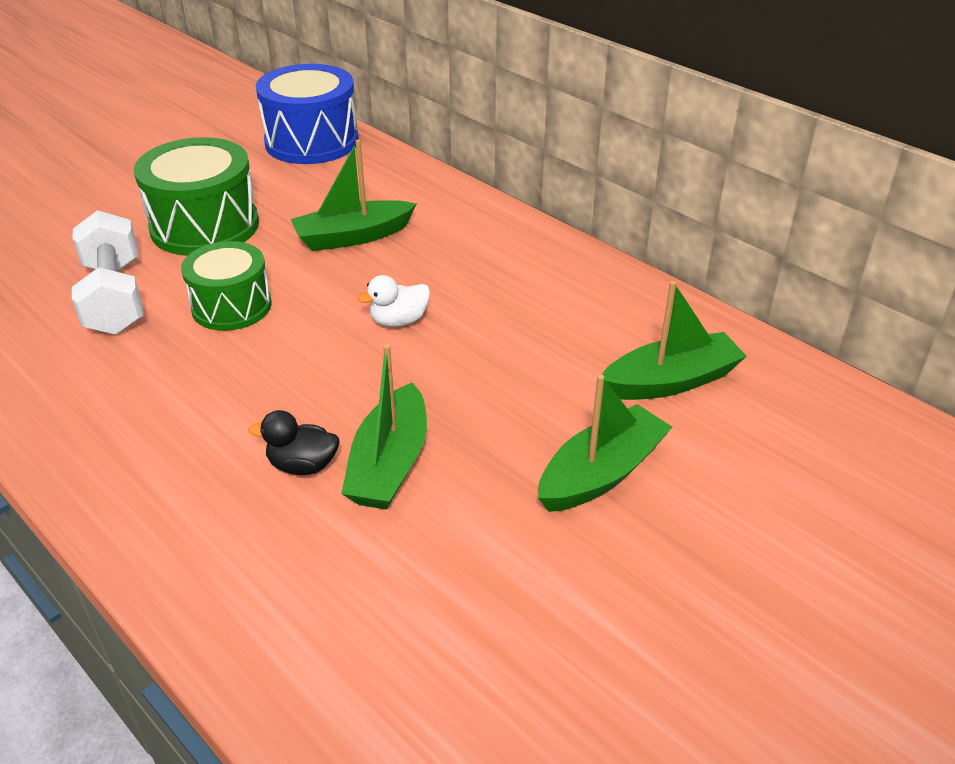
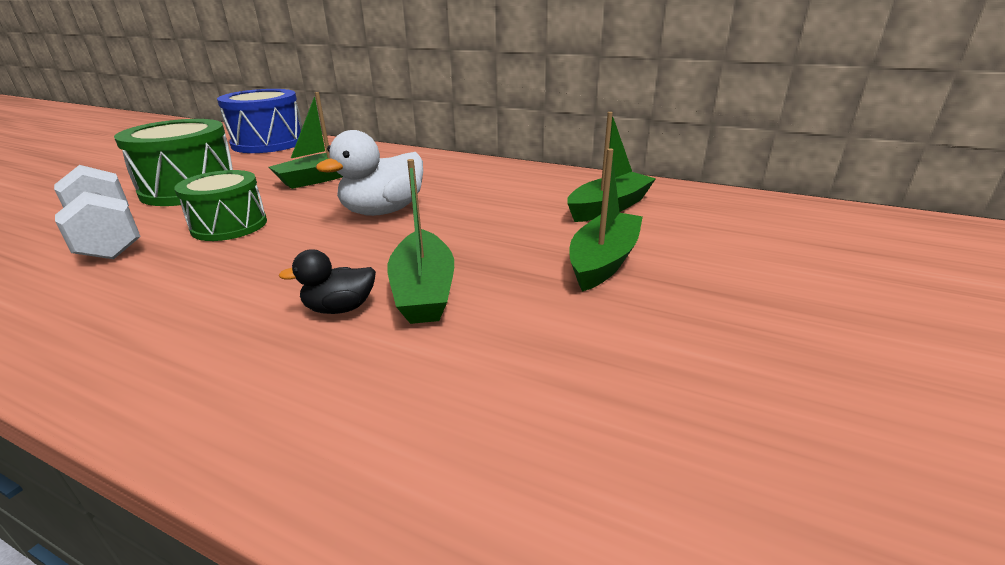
camera: 20 degrees left, 10 degrees down
(399, 321) = (383, 211): white duck -> white duck, size x1.79

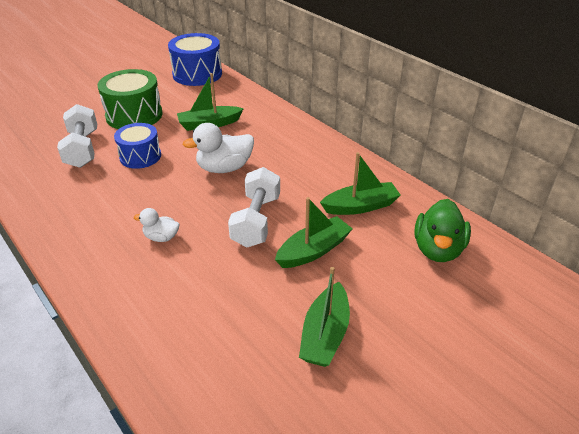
camera: 25 degrees right, 10 degrees up
(229, 225) = (140, 156): green drum -> blue drum
(340, 308) = (161, 237): black duck -> white duck
(423, 290) = (205, 239): green boat -> green boat (325, 334)
(485, 251) = (256, 221): none -> white dumbbell
(748, 222) = (438, 249): none -> green duck

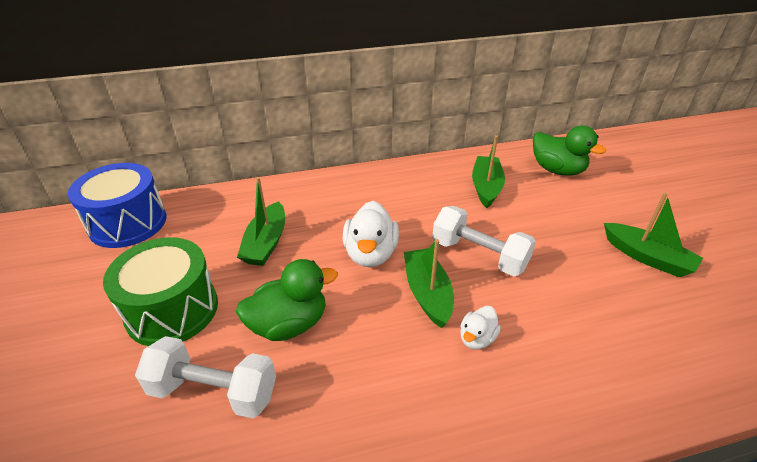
camera: 65 degrees left, 0 degrees up
(140, 156) = (289, 324): blue drum -> green duck
(313, 250) = (538, 232): green boat -> green boat (427, 293)

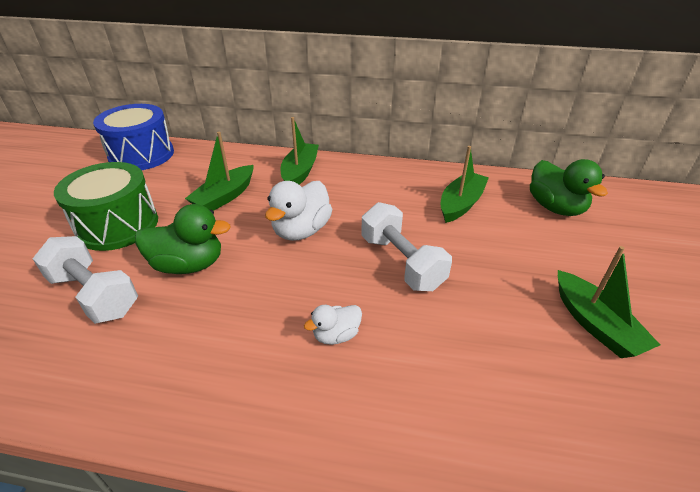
camera: 25 degrees right, 0 degrees up
(427, 293) = (323, 279): green boat -> green boat (300, 172)

